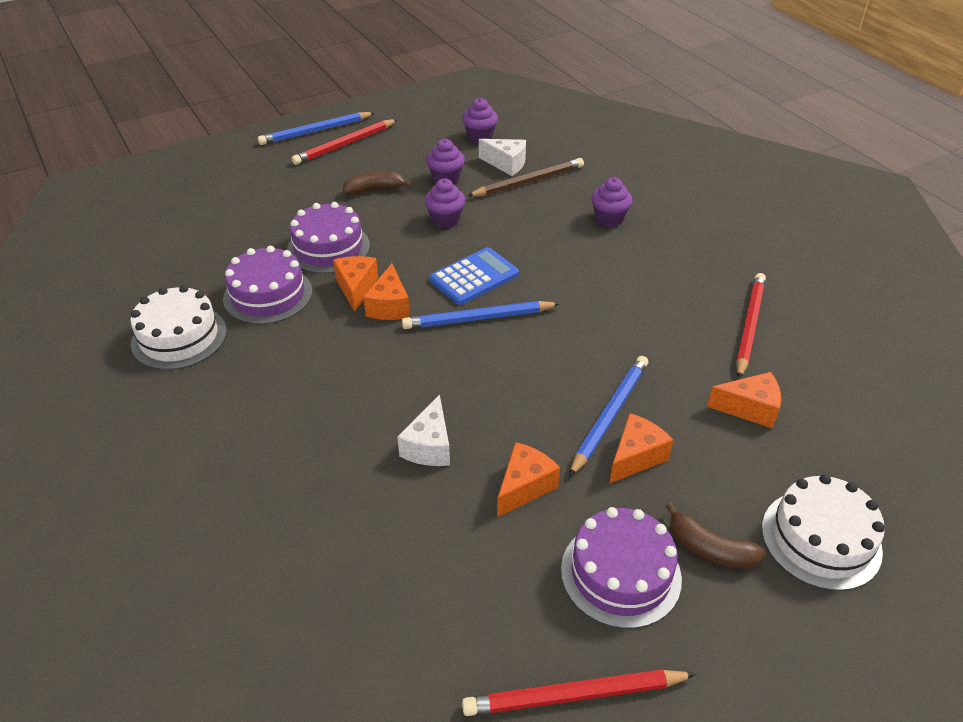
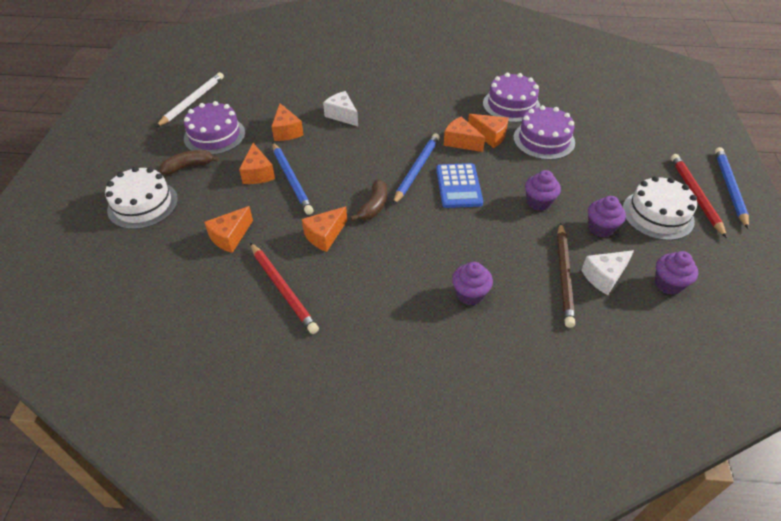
camera: 125 degrees right, 5 degrees up
(179, 337) = (498, 71): white cake -> white cake (657, 215)
(375, 190) = (607, 185): brown banana -> brown banana (373, 206)
(574, 695) = (192, 101): red pencil -> white pencil
(655, 336) = (325, 235): none -> orange cheese

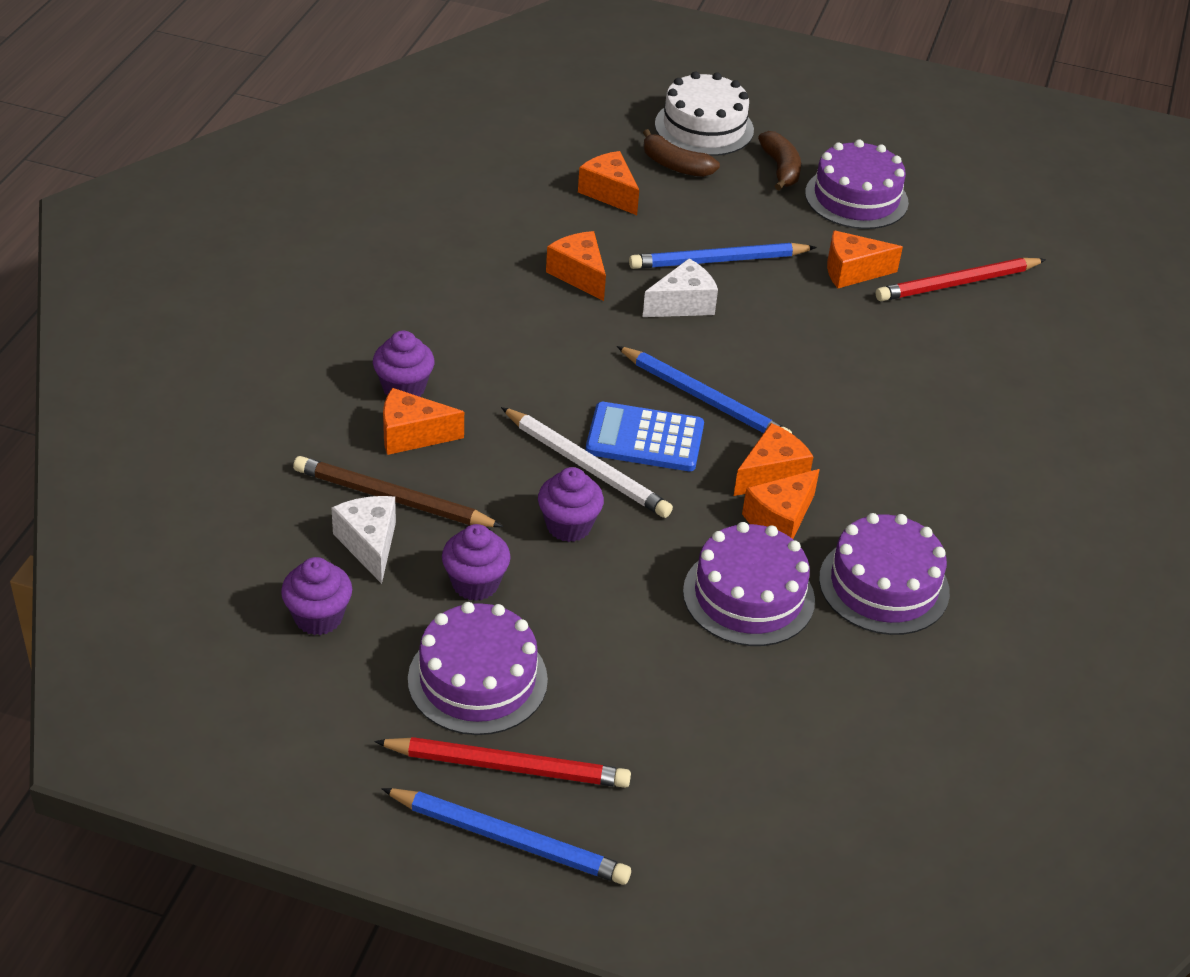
camera: 100 degrees right, 5 degrees down
(192, 101) = (962, 183): white pencil -> white pencil (586, 466)
(258, 173) = (744, 230): orange cheese -> orange cheese (412, 435)
(283, 289) = (492, 226): red pencil -> red pencil (957, 283)
(342, 115) = (889, 341): white cheese -> white cheese (683, 304)
(373, 206) = (627, 333): brown banana -> brown banana (675, 165)
(657, 215) = (477, 679): white cake -> purple cake

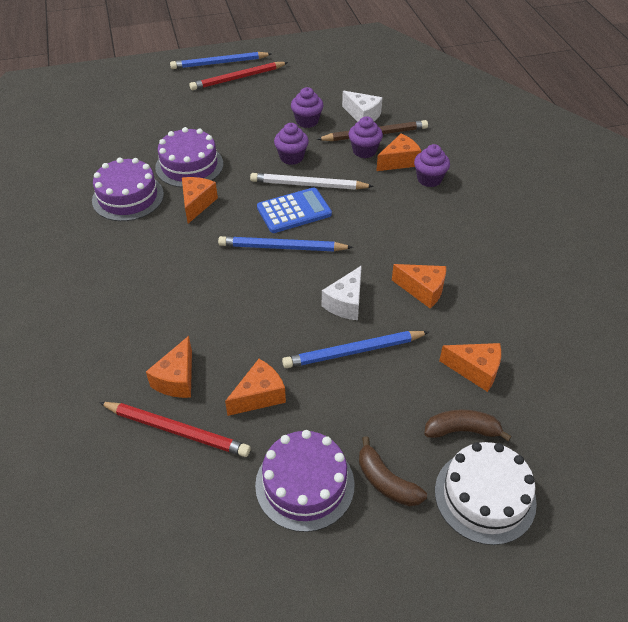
camera: 150 degrees right, 5 degrees up
(318, 617) = (351, 88): purple cupcake -> purple cupcake (364, 151)
(477, 679) = (273, 95): purple cake -> none
(718, 261) = (353, 351): blue pencil -> blue pencil turned 150 degrees counterclockwise
(771, 474) = (216, 224): orange cheese -> orange cheese (177, 379)
(957, 283) = (176, 430): red pencil -> red pencil turned 75 degrees clockwise

